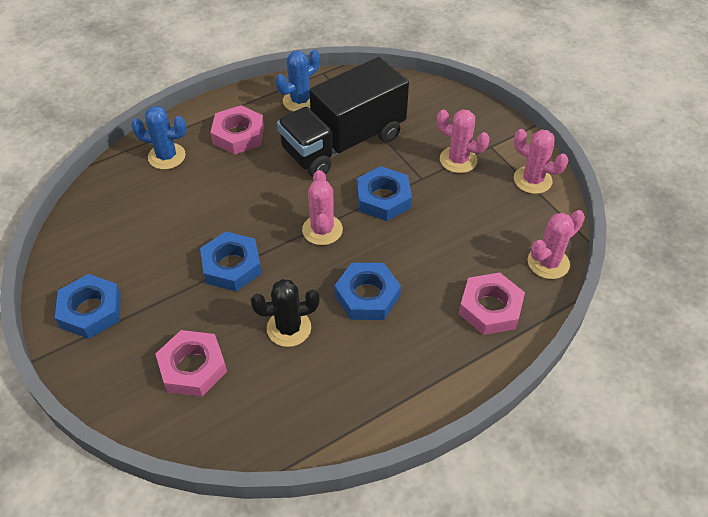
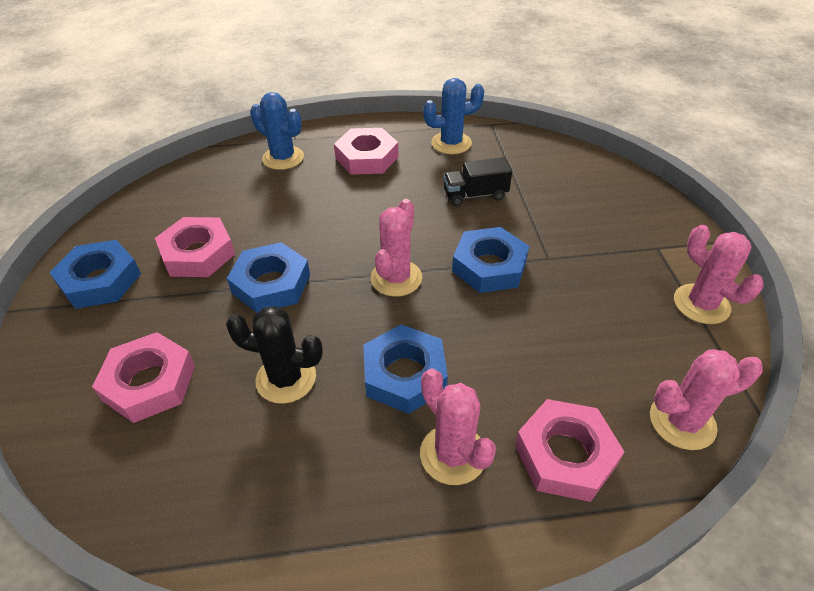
camera: 25 degrees right, 5 degrees down
(155, 262) = (198, 253): none -> pink nut
(343, 143) = (475, 195): black truck -> black truck, size x0.42
(458, 160) = (607, 251): pink cactus -> pink cactus (453, 454)

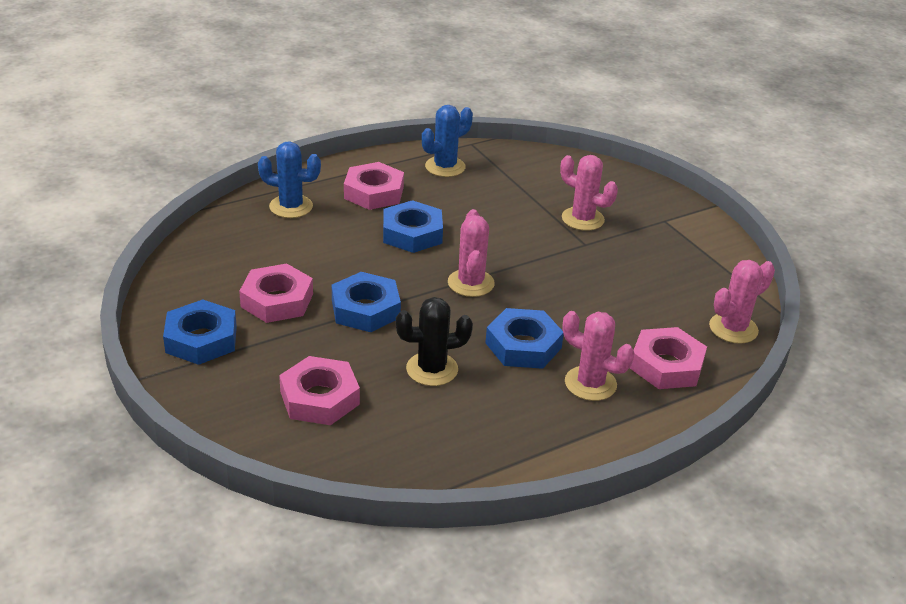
camera: 25 degrees left, 10 degrees down
(475, 195) = (495, 207): black truck -> none
(489, 266) = (541, 259): blue nut -> blue nut (412, 233)
(701, 304) = (714, 253): pink cactus -> pink cactus (582, 219)

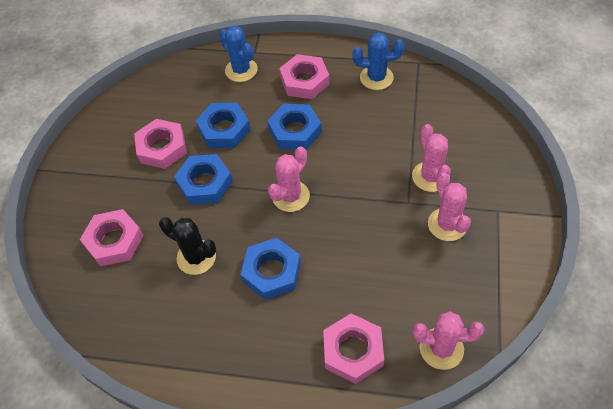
camera: 45 degrees right, 20 degrees up
(201, 339) = (96, 157): blue nut -> blue nut (224, 129)
(590, 384) = (283, 333): pink cactus -> pink cactus (447, 224)

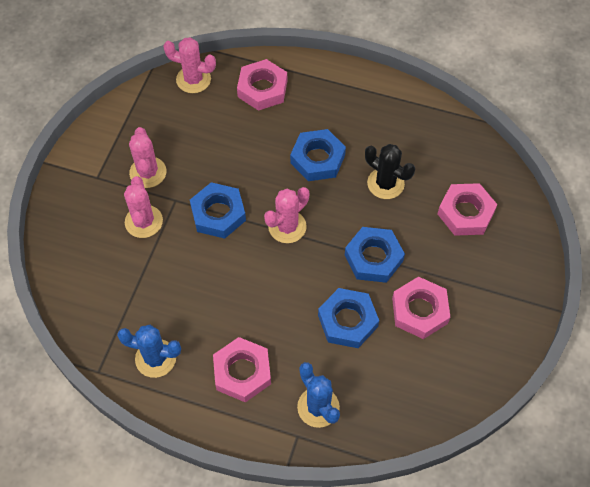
camera: 175 degrees left, 5 degrees up
(295, 131) = (268, 302): blue nut -> blue nut (218, 214)

